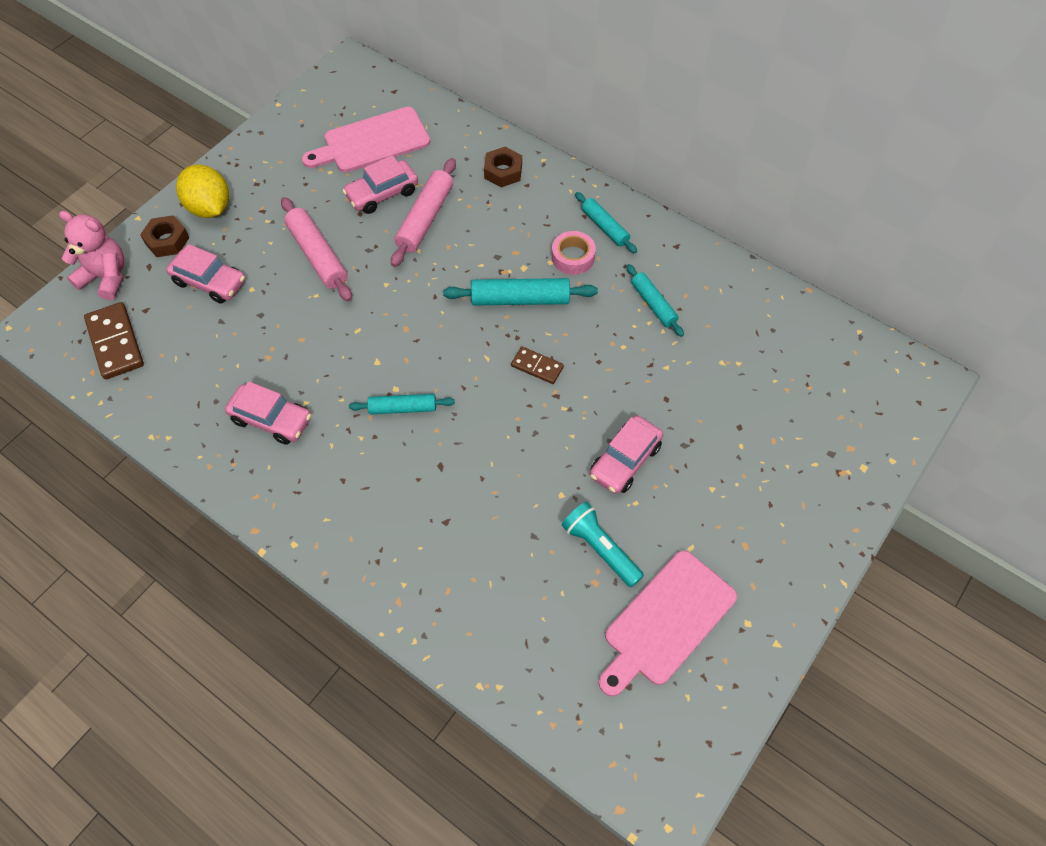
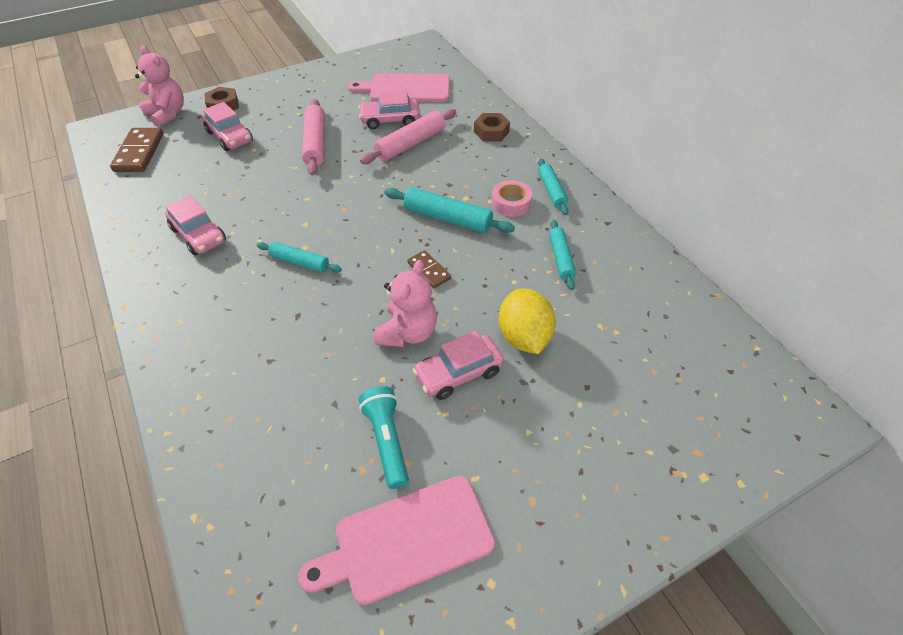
camera: 25 degrees right, 10 degrees down
(210, 208) = (266, 95): yellow lemon -> yellow lemon (524, 337)
(556, 440) = (408, 332): none -> pink teddy bear

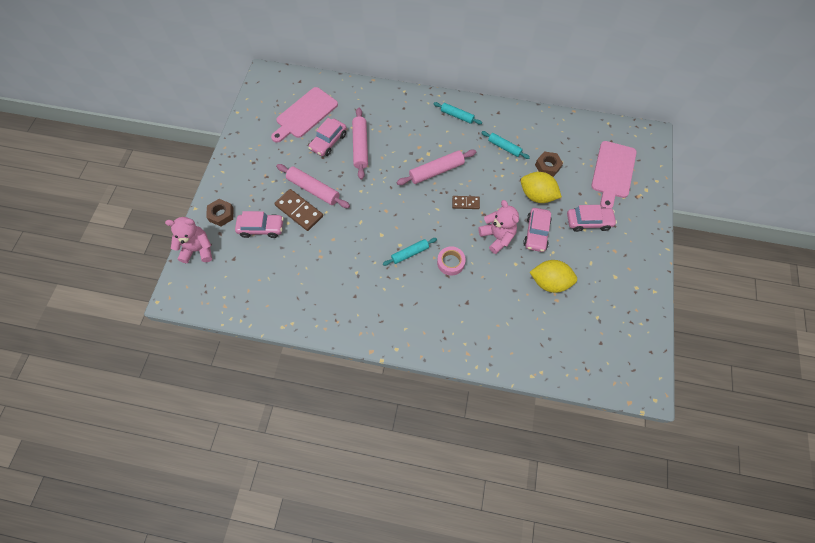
camera: 50 degrees left, 15 degrees up
(139, 152) = (228, 284): brown domino -> brown domino (299, 211)
(199, 235) = (343, 289): pink car -> pink car (588, 222)
(387, 440) = (549, 282): turquoise flashlight -> yellow lemon
(407, 540) = (600, 304): pink cutting board -> pink cutting board (613, 172)
(447, 218) = (436, 171): turquoise rolling pin -> pink rolling pin
(491, 132) = (387, 105): brown nut -> brown nut (547, 166)
(511, 203) = (450, 138): pink tape -> pink tape (450, 262)

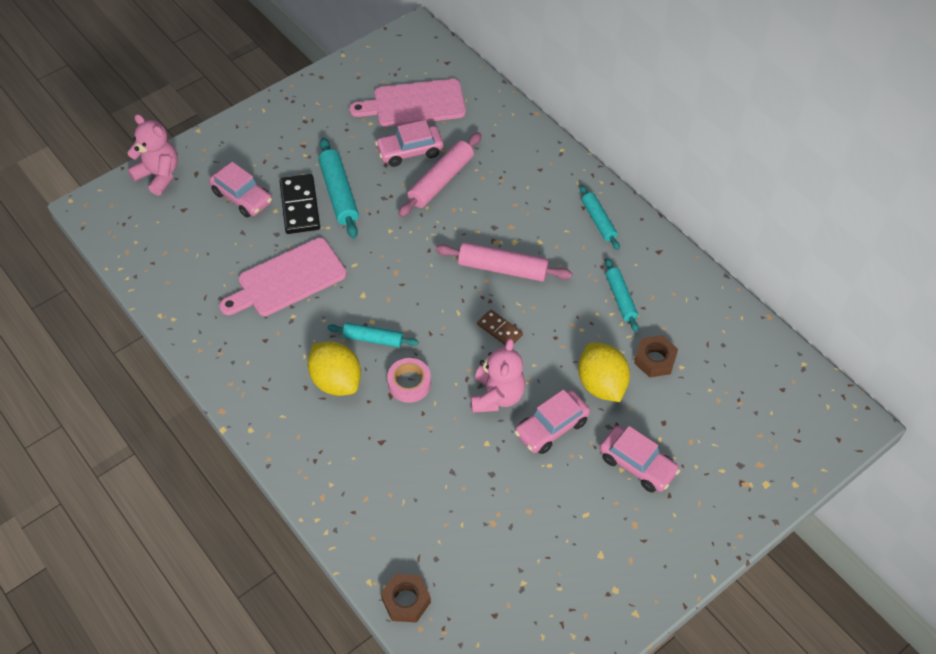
camera: 40 degrees right, 10 degrees down
(221, 214) = (217, 155): brown nut -> brown nut (406, 600)
(299, 211) = (300, 206): brown domino -> black domino
(313, 189) = (339, 194): pink rolling pin -> turquoise rolling pin
(549, 282) = (506, 496): yellow lemon -> yellow lemon (336, 381)
(613, 172) = (741, 429): pink cutting board -> pink cutting board (287, 279)

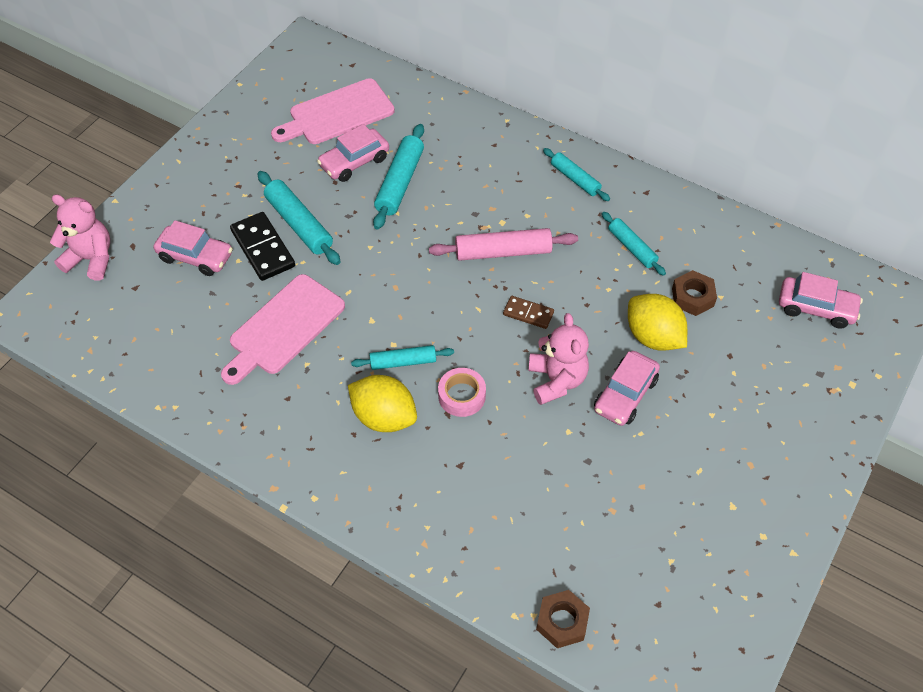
camera: 20 degrees left, 0 degrees up
(441, 181) = (400, 183): pink rolling pin -> turquoise rolling pin
(637, 464) = (725, 404): pink car -> pink car (816, 308)

